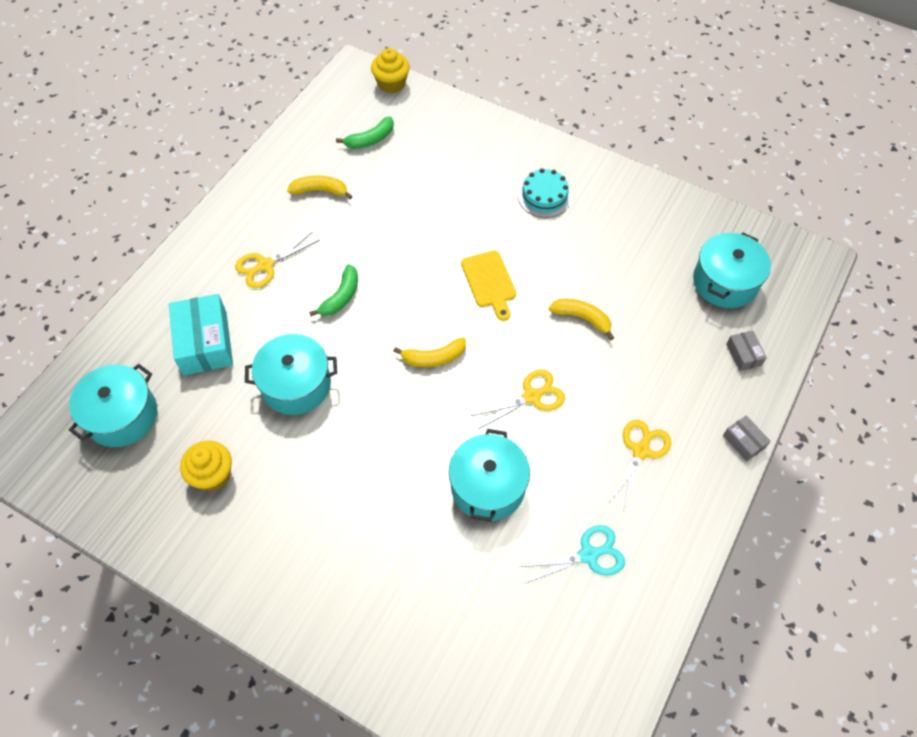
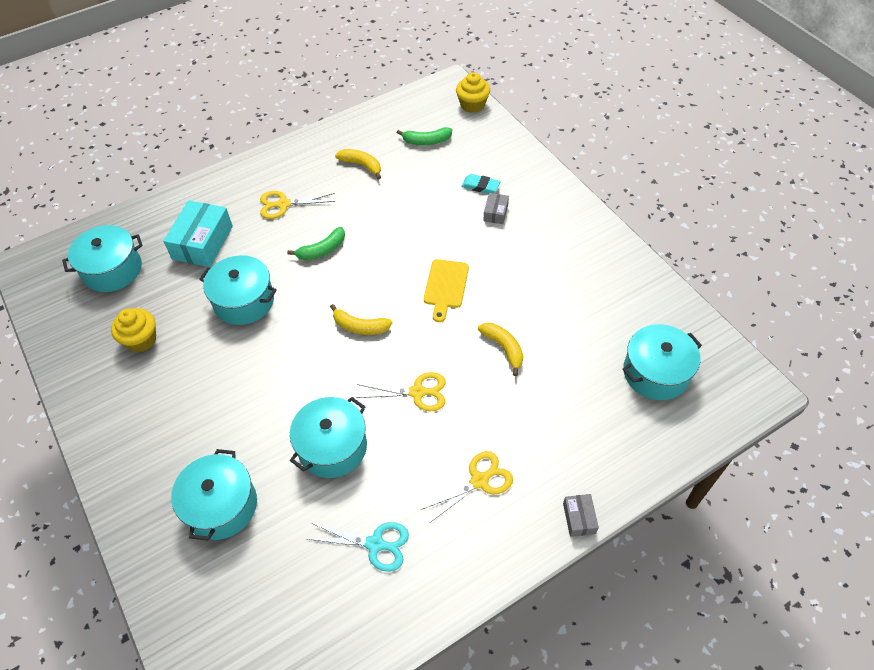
camera: 30 degrees right, 5 degrees down
(420, 596) = (221, 505): none -> turquoise pot
(456, 167) = (480, 186): none -> turquoise eraser
(544, 196) = (539, 237): turquoise cake -> none
(743, 354) = (630, 443): grey box -> grey box (495, 213)

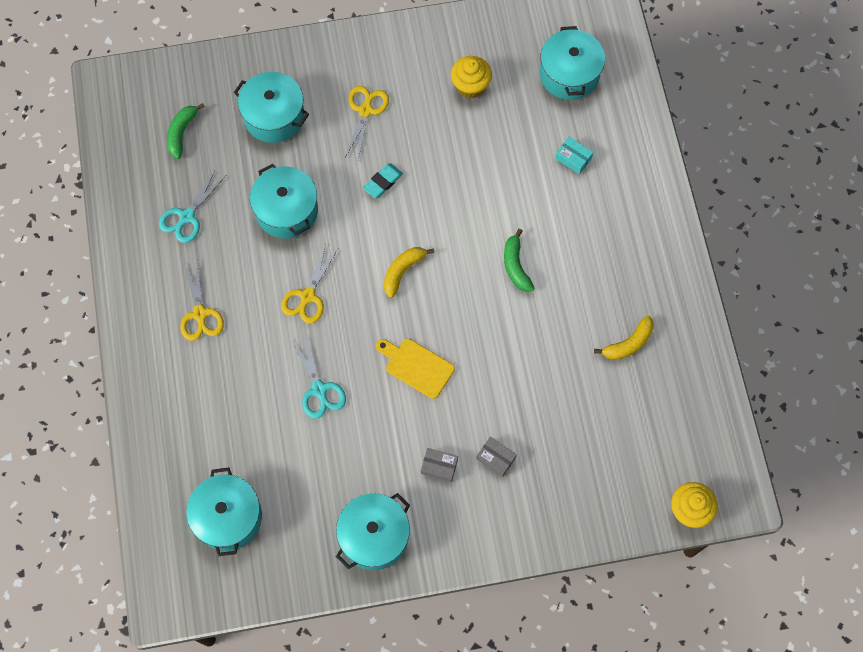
camera: 110 degrees right, 15 degrees up
(202, 242) = (573, 158): turquoise box -> turquoise box, size x0.49
(244, 301) = (479, 179): turquoise pot -> turquoise pot (374, 536)
(283, 204) = (598, 246): yellow scissors -> yellow scissors (365, 110)
(426, 141) = (642, 429): green banana -> green banana (182, 133)
(480, 186) = (543, 459): turquoise eraser -> turquoise eraser (383, 182)
(503, 348) = (319, 390): yellow banana -> turquoise scissors
(579, 518) = (130, 377): grey box -> grey box (439, 467)

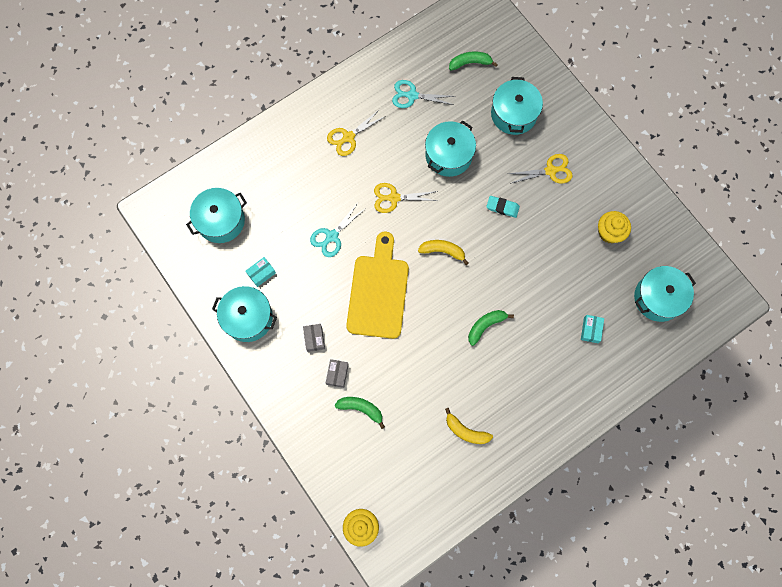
camera: 65 degrees right, 5 degrees up
(324, 495) = (261, 273): none -> turquoise box
(416, 366) = (378, 291): yellow cutting board -> yellow cutting board, size x1.76
(550, 449) = (361, 409): none -> green banana

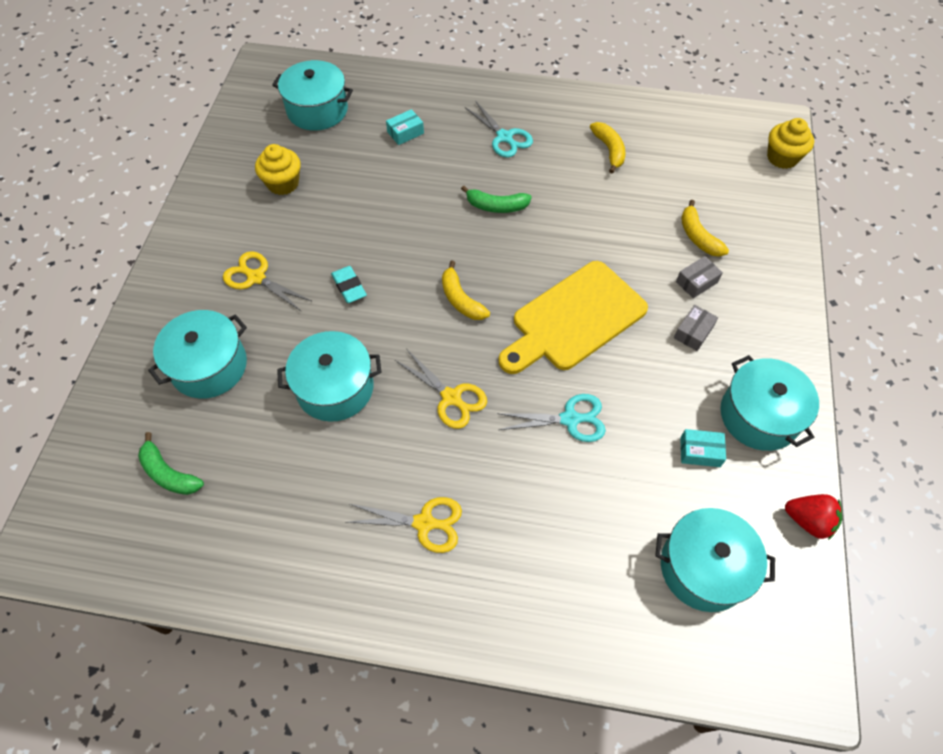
camera: 135 degrees left, 15 degrees down
(191, 282) = (808, 521): none -> red strawberry
(361, 409) = (698, 236): green banana -> yellow banana
(412, 95) = (286, 501): turquoise scissors -> turquoise scissors (504, 137)

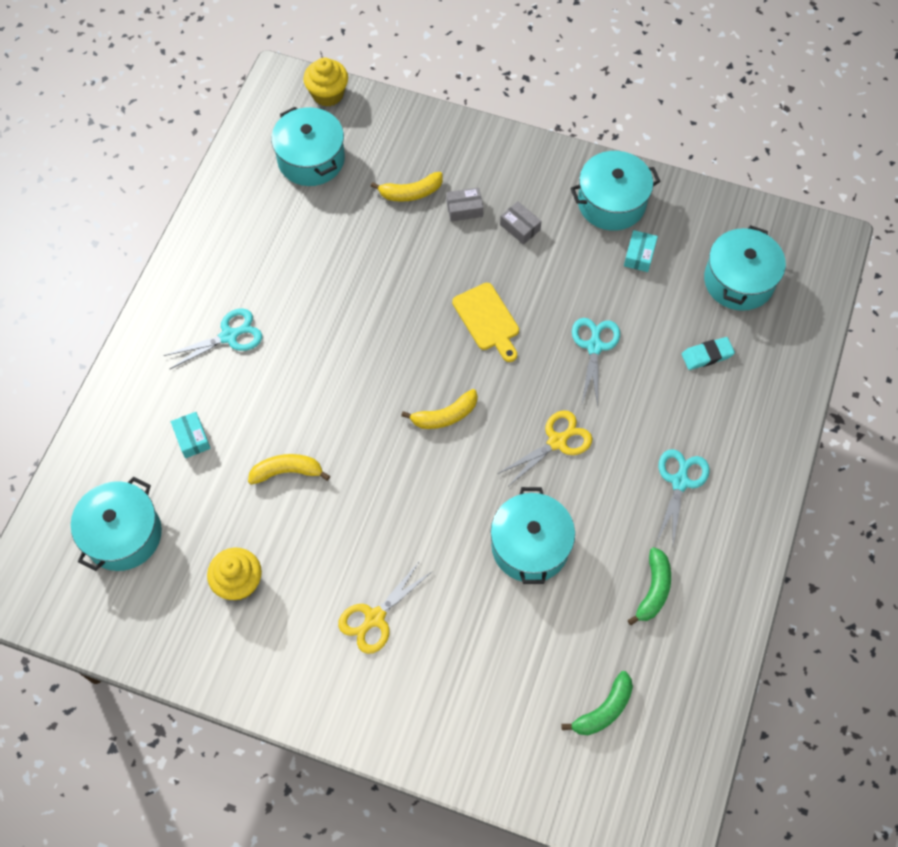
camera: 80 degrees left, 5 degrees up
(209, 366) = (484, 670): turquoise pot -> turquoise pot (311, 159)
(349, 287) = (407, 521): turquoise eraser -> turquoise eraser (707, 355)
(425, 523) = (680, 481): yellow scissors -> turquoise scissors
(496, 206) = (329, 362): green banana -> green banana (653, 590)
(574, 319) = (487, 320): yellow cutting board -> yellow cutting board, size x0.57
(609, 150) = (277, 240): yellow banana -> yellow banana (287, 472)
(696, 282) = (464, 209): grey box -> grey box turned 75 degrees counterclockwise
(808, 521) = (708, 199): red strawberry -> none

